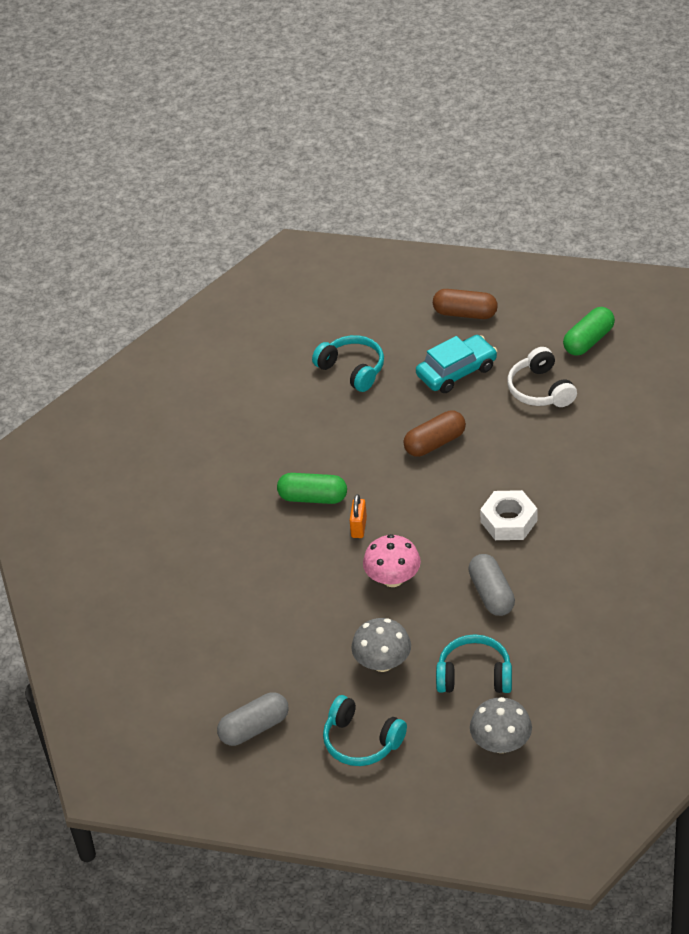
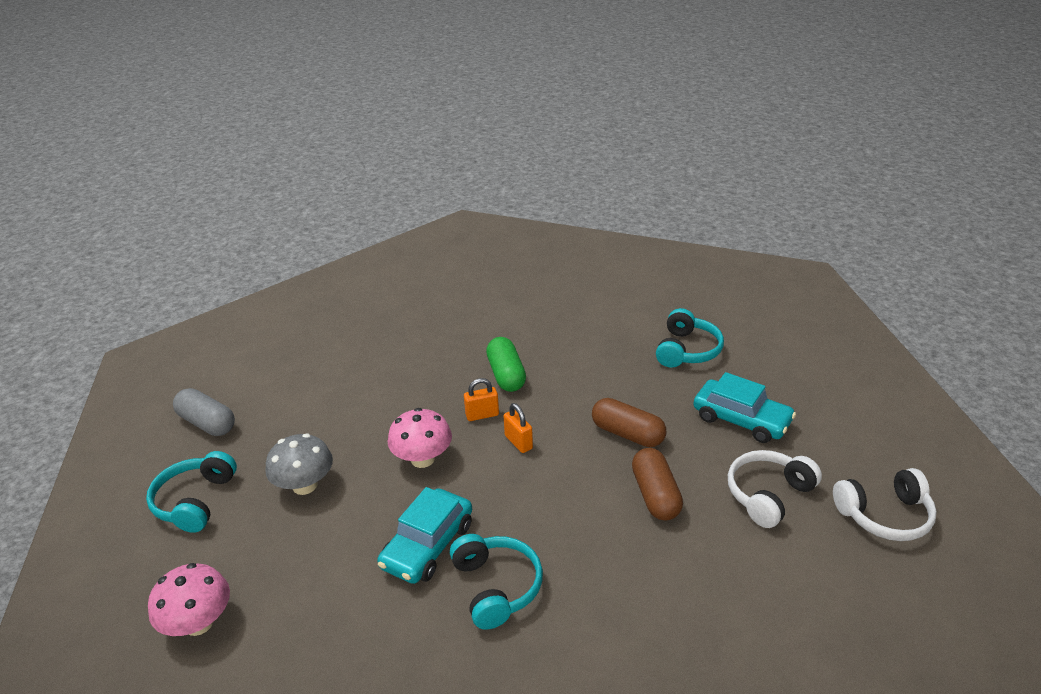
camera: 65 degrees right, 10 degrees down
(407, 512) = (518, 442): none -> orange padlock
(465, 313) = (830, 401): brown capsule -> brown capsule (655, 495)
(474, 676) = (300, 567): turquoise headphones -> turquoise headphones (496, 587)
(491, 594) = (428, 545): grey capsule -> turquoise car
(501, 743) = (199, 623): grey mushroom -> pink mushroom
(509, 521) = (545, 528): white nut -> none
(588, 341) = (884, 515): green capsule -> white headphones

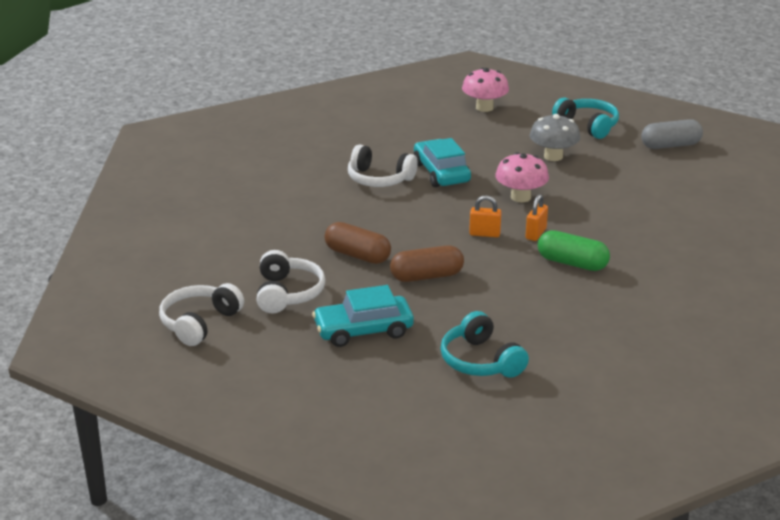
camera: 130 degrees right, 5 degrees down
(496, 587) = (379, 179): turquoise headphones -> white headphones

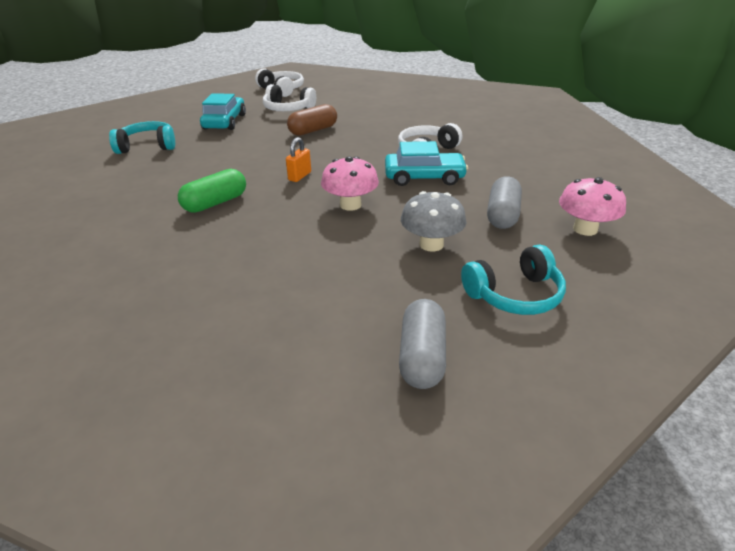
camera: 110 degrees right, 5 degrees up
(426, 276) = (262, 146): brown capsule -> none
(486, 135) = (502, 215): none -> grey capsule
(536, 234) = (278, 197): orange padlock -> none

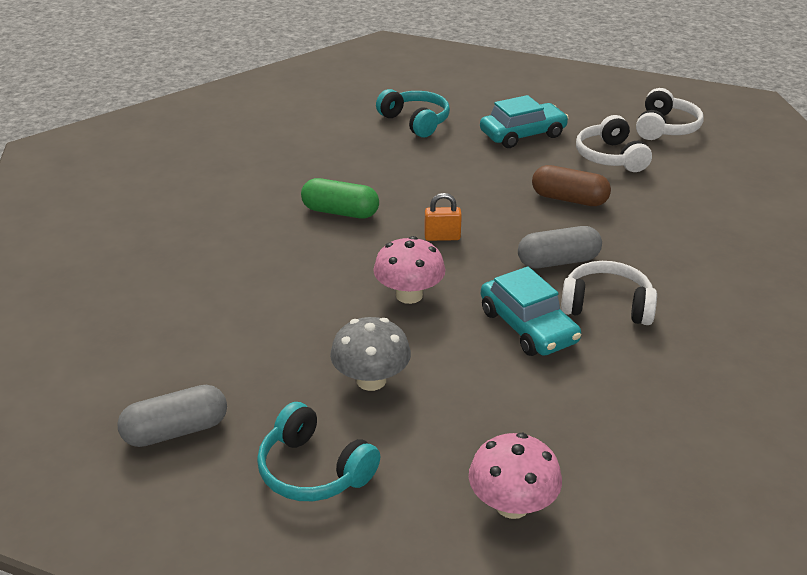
camera: 60 degrees right, 0 degrees up
(502, 215) = (486, 419): grey capsule -> grey capsule (558, 261)

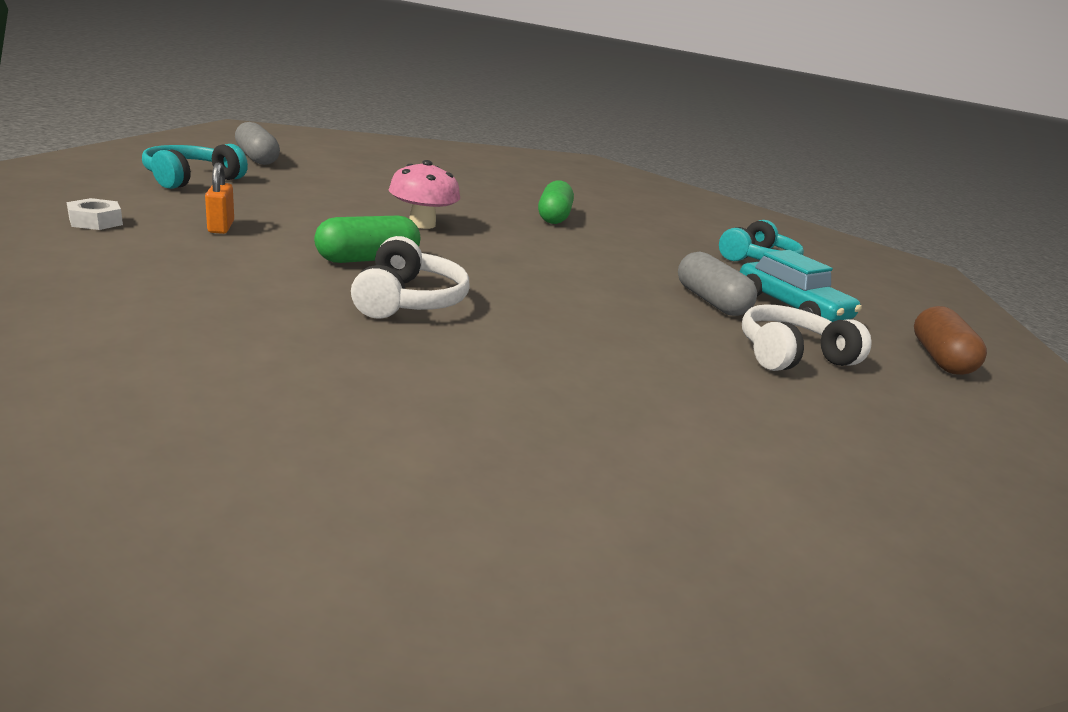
camera: 75 degrees right, 10 degrees down
(371, 380) = (296, 201): grey mushroom -> none
(442, 237) = (527, 245): orange padlock -> orange padlock (221, 227)
(512, 505) = (96, 221): pink mushroom -> white nut
(528, 326) = (368, 259): turquoise car -> green capsule
(558, 261) = (499, 288): grey capsule -> grey capsule (710, 301)
(569, 199) = (648, 312): brown capsule -> brown capsule (938, 358)
(665, 128) = (946, 416): white headphones -> none

